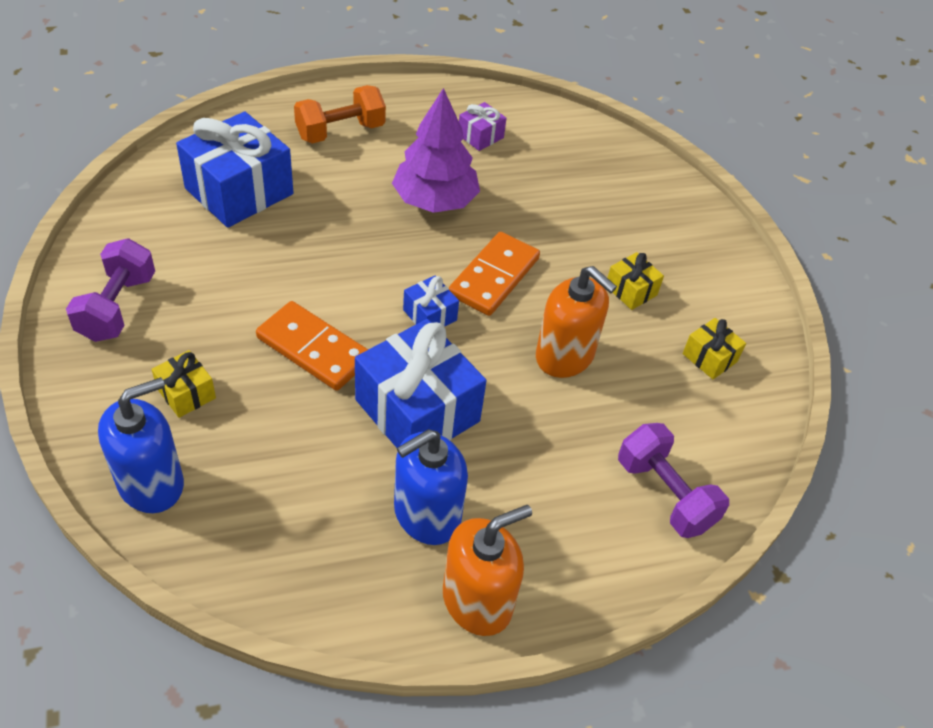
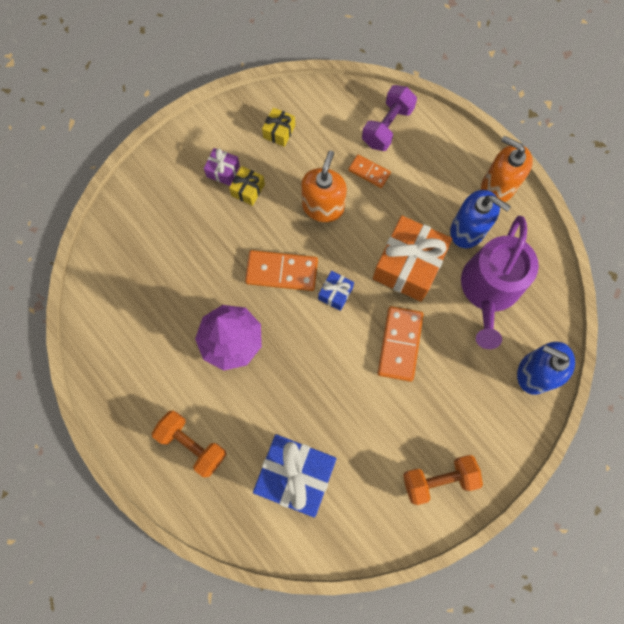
camera: 110 degrees left, 25 degrees up
(117, 307) = (438, 479): purple dumbbell -> orange dumbbell
(186, 393) = (472, 394): yellow gift -> none
(313, 492) = (489, 290): none -> purple watering can
(417, 410) = (408, 266): blue gift -> orange gift
(480, 136) = (143, 343): purple gift -> purple gift (223, 171)
(593, 433) = (369, 172): none -> orange domino

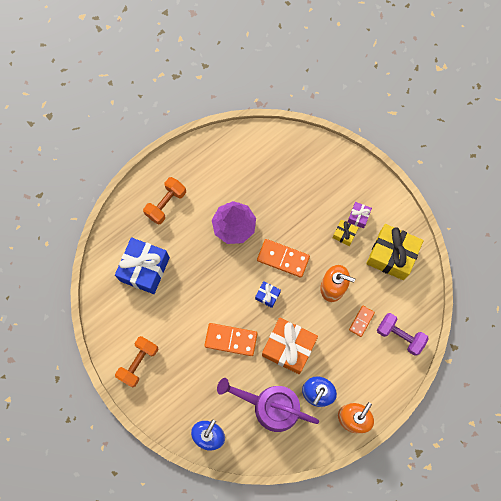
camera: 90 degrees right, 0 degrees up
(279, 132) = (391, 255): yellow gift -> yellow gift, size x2.13
(282, 272) = (283, 259): orange domino -> orange domino turned 75 degrees counterclockwise
(438, 479) = (138, 362): orange dumbbell -> orange dumbbell turned 45 degrees clockwise

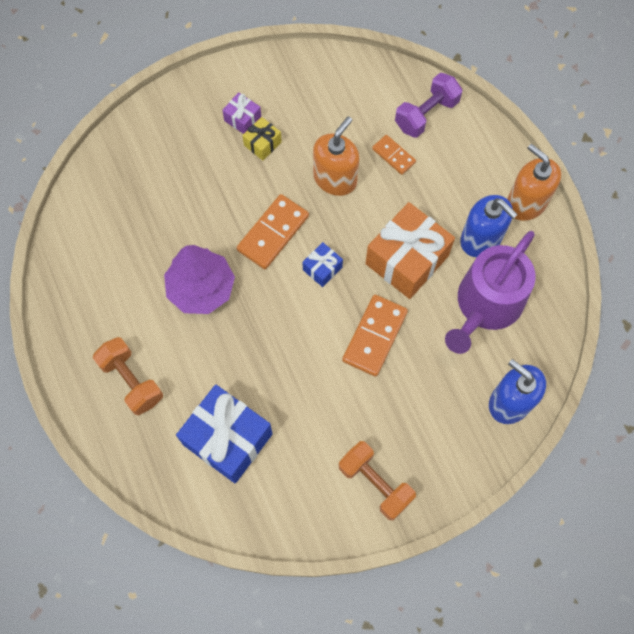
camera: 75 degrees left, 5 degrees down
(391, 255) = (312, 94): yellow gift -> none

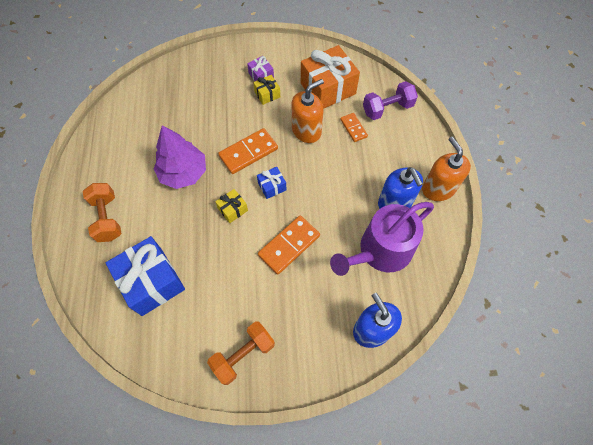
camera: 20 degrees right, 5 degrees down
(286, 315) = (233, 209): none -> yellow gift
(375, 483) = (243, 355): orange dumbbell -> orange dumbbell turned 75 degrees clockwise
(407, 260) = (334, 200): orange gift -> orange gift (328, 88)

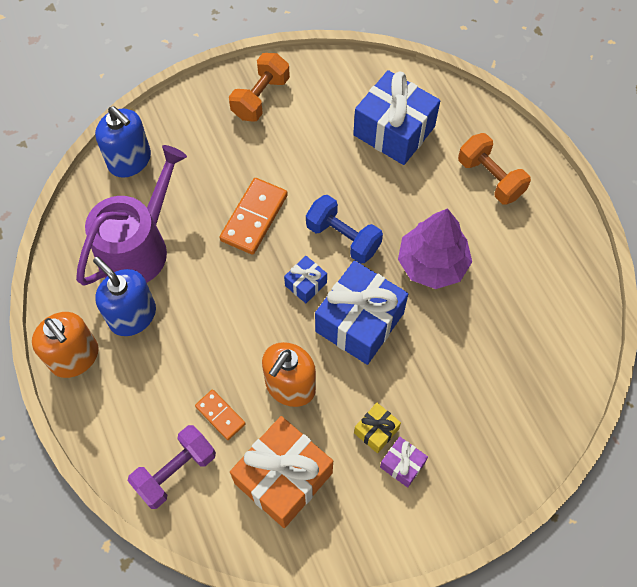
camera: 160 degrees right, 0 degrees up
(233, 209) = (343, 238): yellow gift -> blue dumbbell
(248, 152) = (359, 322): orange domino -> blue gift

